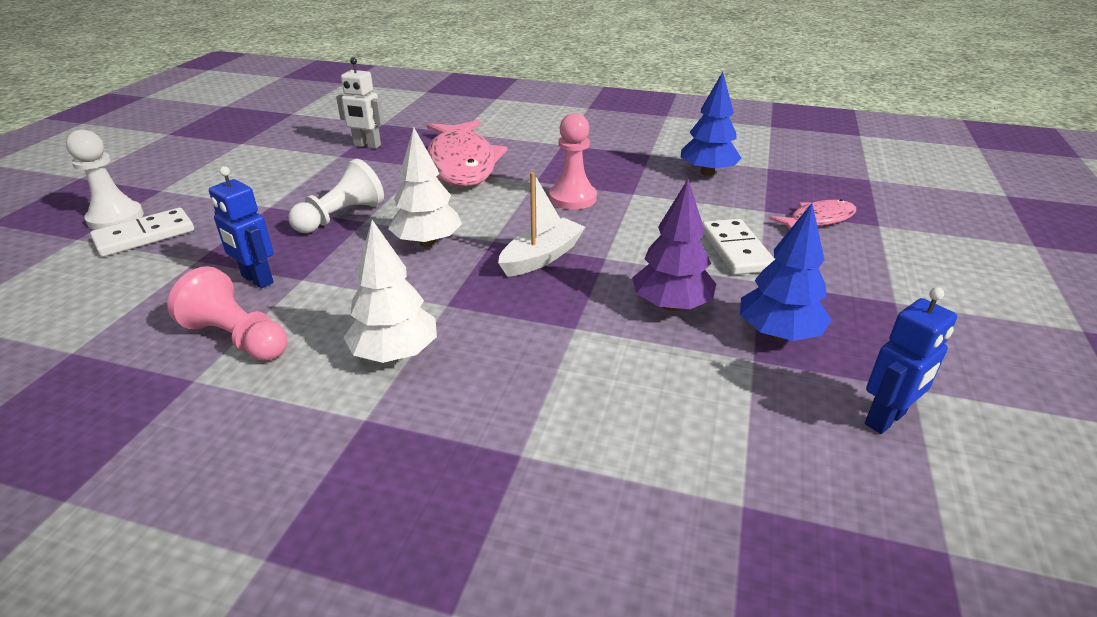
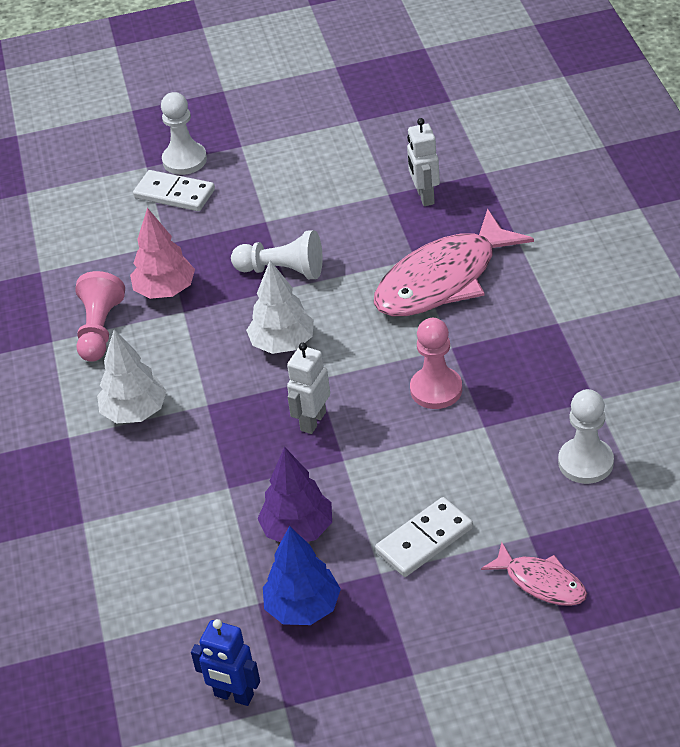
camera: 65 degrees right, 10 degrees up
(257, 280) = (165, 290): blue robot -> pink tree
(541, 257) = (312, 421): white boat -> white robot
(707, 172) = (585, 462): blue tree -> white pawn

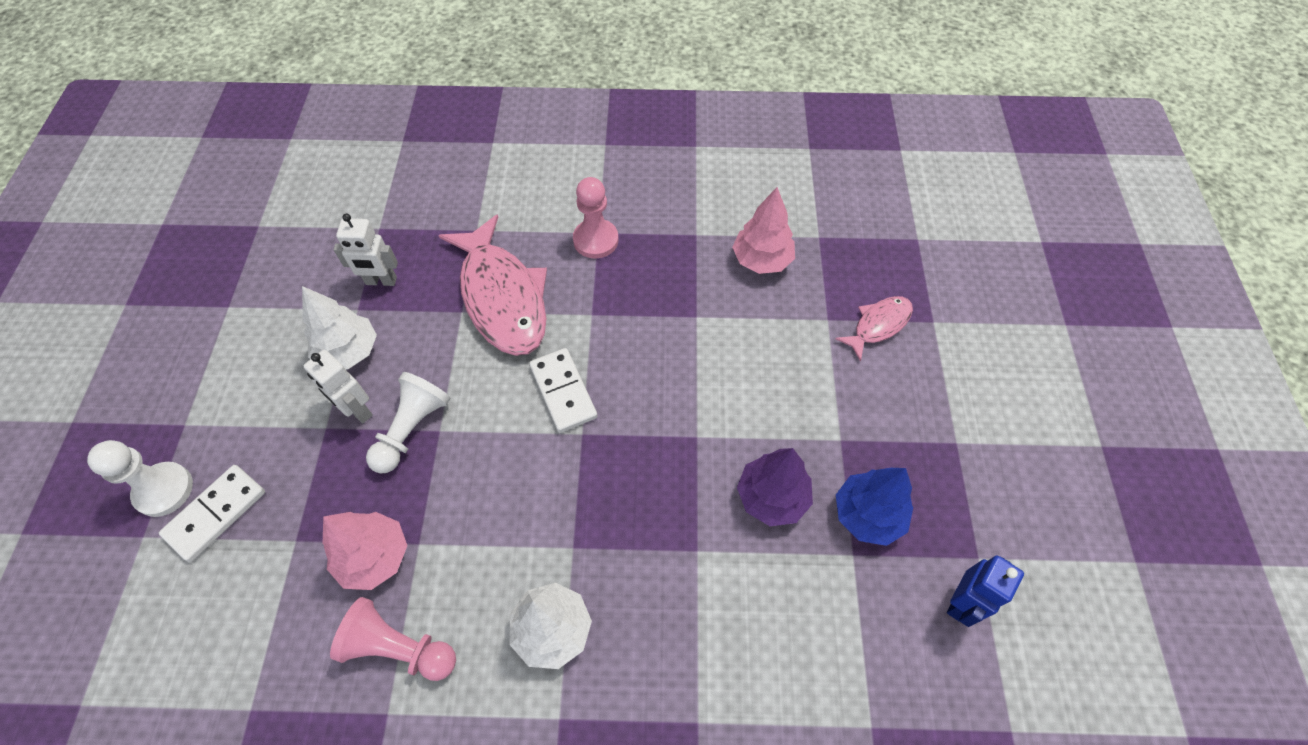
camera: 80 degrees left, 15 degrees up
(282, 343) = (519, 453): white tree -> white tree (349, 352)
(312, 421) = (637, 451): white robot -> white robot (357, 410)
(424, 540) = (812, 395): white domino -> white domino (563, 392)
(436, 389) = (638, 339): pink pawn -> pink pawn (595, 240)
(585, 462) = (761, 260): white pawn -> pink tree

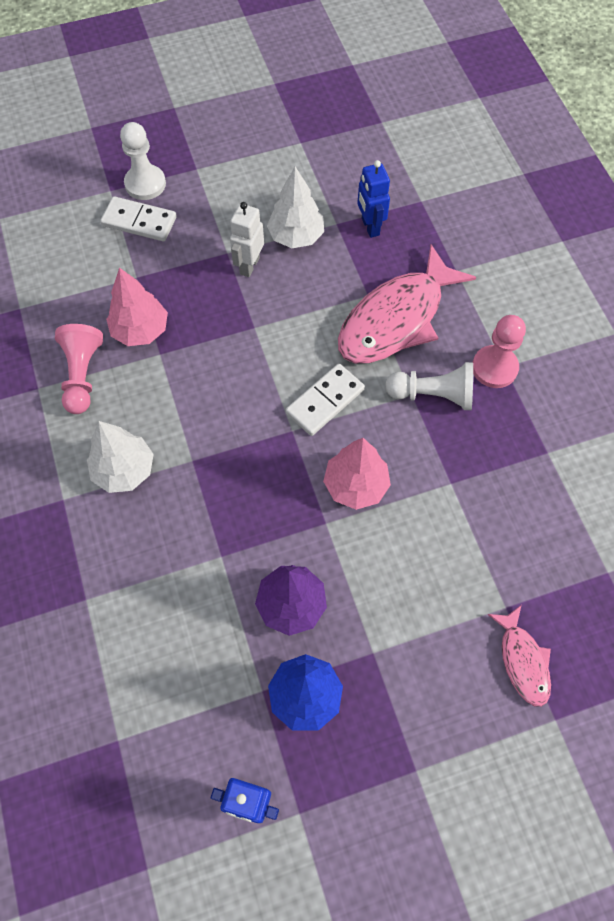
camera: 70 degrees right, 5 degrees up
(381, 281) = (370, 227): white robot -> blue robot
(412, 429) = (248, 308): white pawn -> white pawn (433, 395)
(761, 260) = (547, 523): pink tree -> pink tree (356, 485)
(878, 325) = (522, 660): pink fish -> pink fish turned 45 degrees clockwise

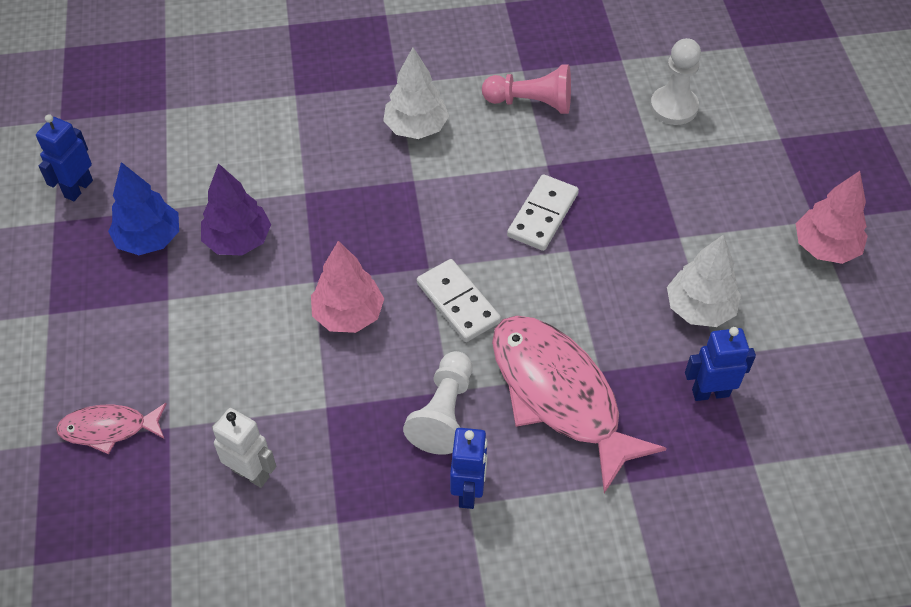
camera: 100 degrees right, 10 degrees down
(139, 221) = (732, 160): white domino -> white domino (543, 215)
(140, 330) = (579, 151): pink tree -> pink tree (825, 247)
(145, 184) = (790, 170): white pawn -> white pawn (673, 107)
(249, 265) = (658, 256): white robot -> white robot (251, 473)
(494, 368) = (468, 491): pink pawn -> blue robot

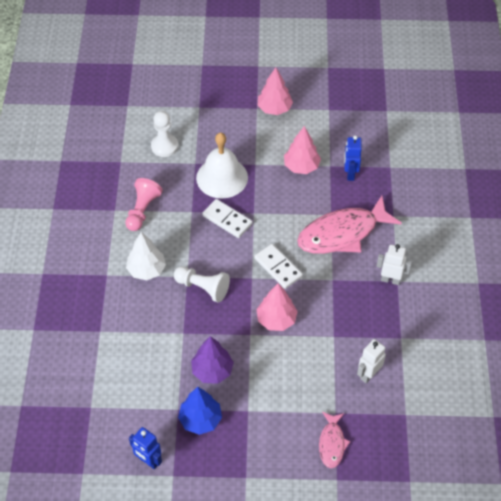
camera: 80 degrees left, 0 degrees up
(444, 413) = (345, 284): white pawn -> white pawn (203, 288)
(458, 302) = (278, 267): white domino -> white domino turned 75 degrees clockwise
(468, 491) = (390, 280): blue robot -> white robot
(633, 194) = (222, 177): none -> white bell
(699, 309) = (301, 166): white tree -> pink tree

